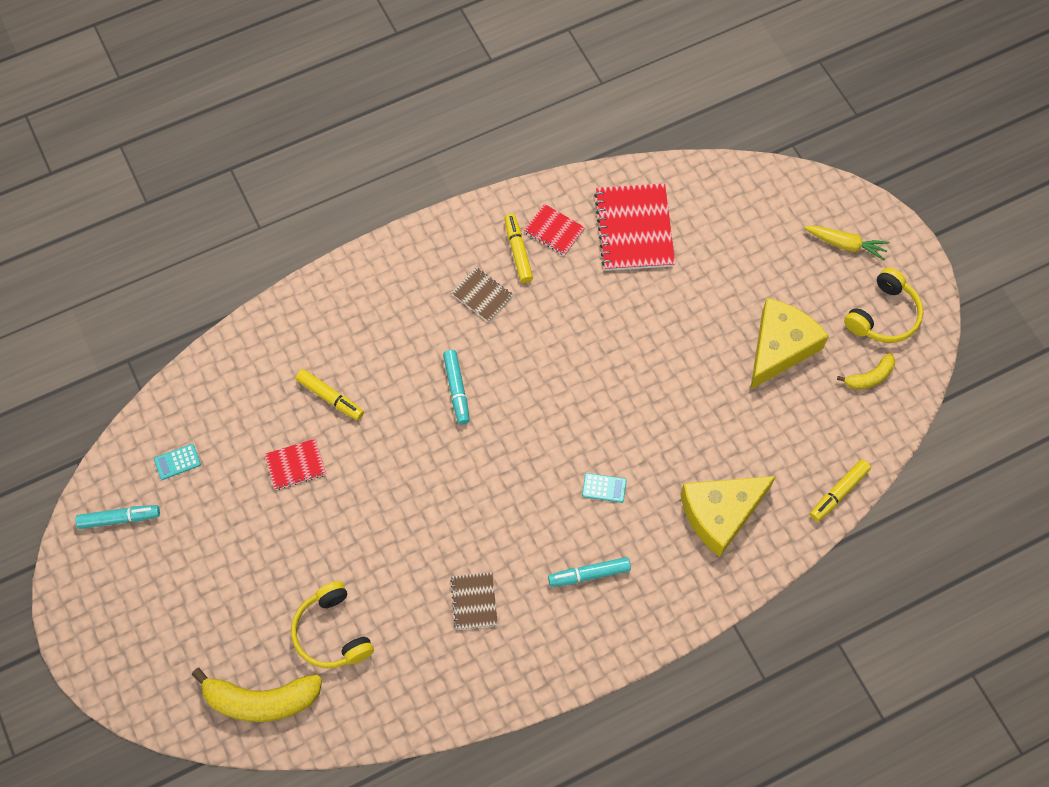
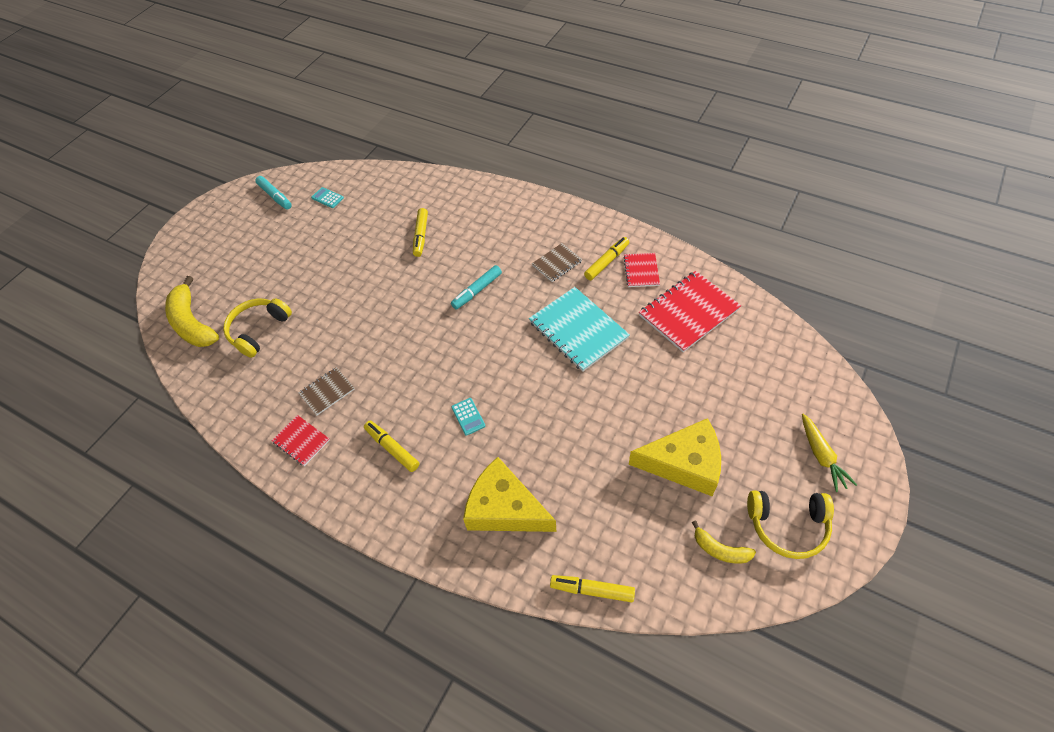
camera: 60 degrees right, 10 degrees down
(295, 465) = (363, 247): red notebook -> red notebook (301, 441)
(482, 295) = (557, 263): brown notebook -> brown notebook turned 45 degrees clockwise
(580, 332) = (578, 330): none -> turquoise notebook
(589, 574) = (392, 448): turquoise marker -> yellow marker

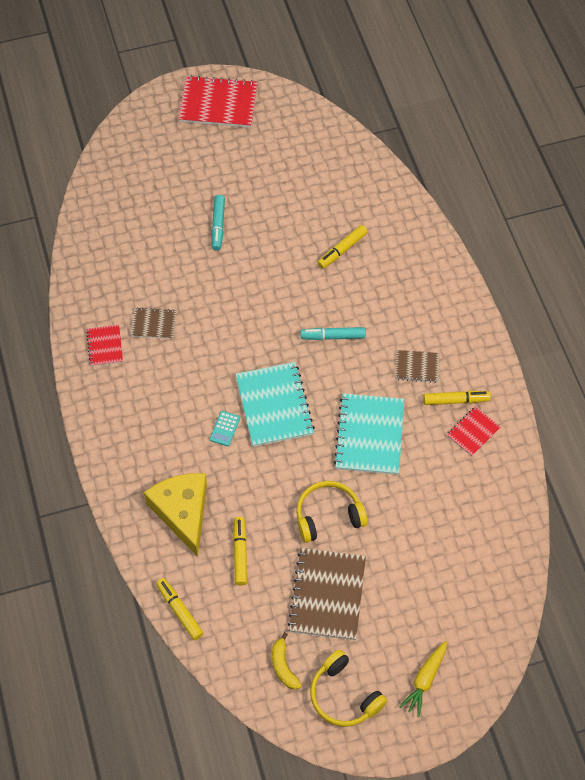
camera: 40 degrees right, 5 degrees up
(193, 323) = (115, 186): yellow banana -> none
(258, 330) = (153, 231): yellow headphones -> yellow headphones (328, 515)
(275, 196) = (270, 114): turquoise marker -> turquoise marker (218, 225)
(327, 198) = (308, 150): turquoise calculator -> none
(392, 448) = (155, 405): yellow marker -> yellow marker (240, 553)
(487, 368) = (274, 405): none -> turquoise notebook
(684, 463) = (327, 595): yellow cheese -> brown notebook
(688, 312) = (466, 497): red notebook -> red notebook (218, 103)

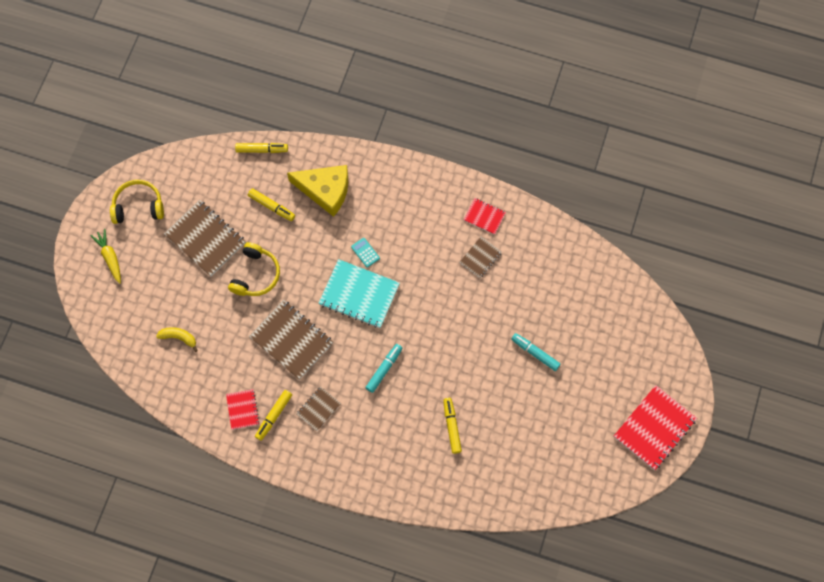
camera: 125 degrees right, 10 degrees up
(283, 666) = (182, 185): yellow banana -> yellow banana (179, 337)
(369, 435) = (291, 340): turquoise notebook -> brown notebook

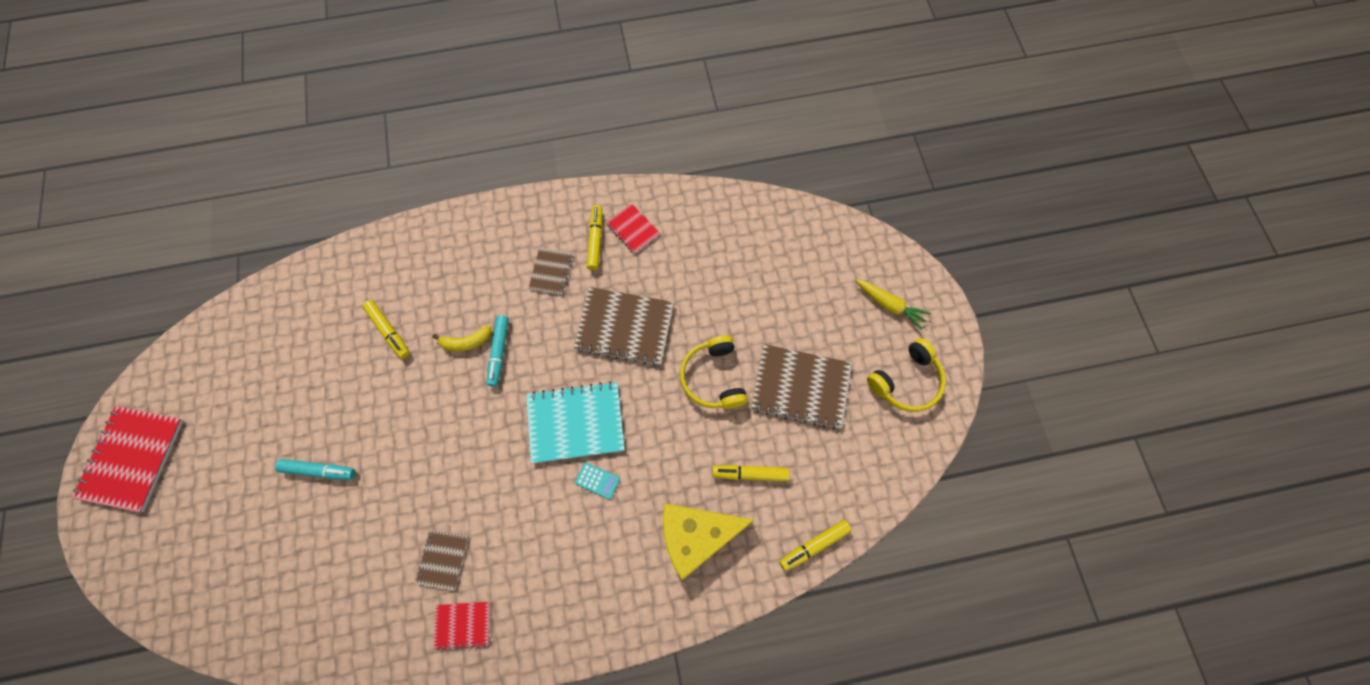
camera: 150 degrees right, 0 degrees up
(179, 337) = (750, 263): yellow banana -> yellow banana (466, 342)

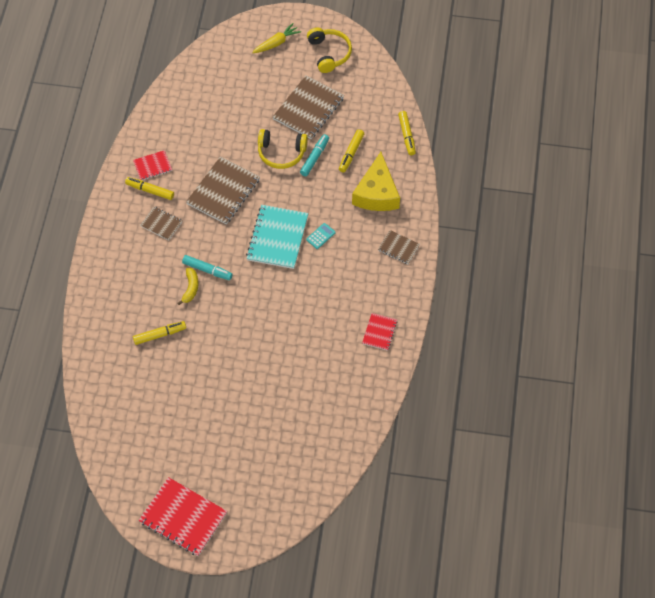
camera: 70 degrees left, 10 degrees down
(319, 470) = (244, 397): turquoise marker -> turquoise marker (314, 158)
(443, 559) = (335, 335): brown notebook -> brown notebook (398, 248)

